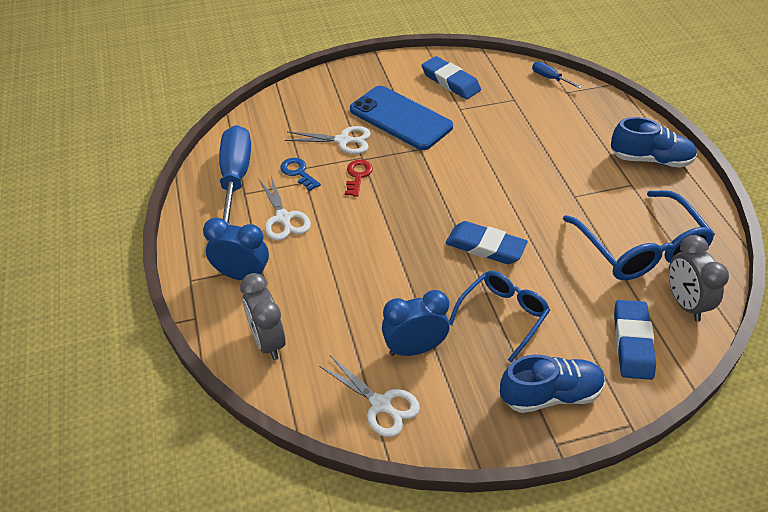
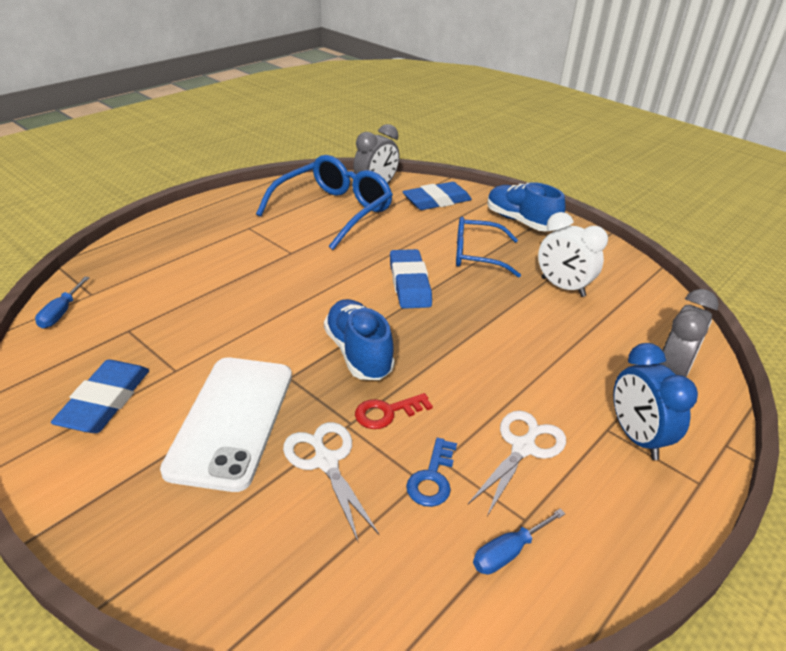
camera: 125 degrees left, 10 degrees down
(235, 178) = (508, 552): blue screwdriver -> blue screwdriver, size x0.45
(381, 404) = (629, 286): white scissors -> none
(400, 118) = (232, 420): blue phone -> white phone
(414, 348) = (562, 287): blue clock -> white clock
(650, 159) = (201, 223): blue shoe -> blue shoe (358, 353)

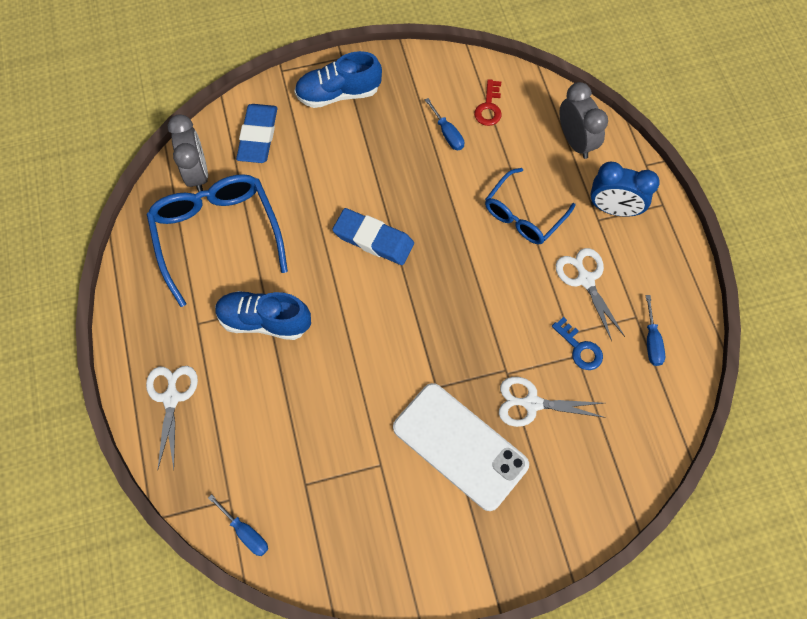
camera: 55 degrees left, 30 degrees up
(105, 401) = (389, 527): blue eraser -> none
(173, 237) = (171, 398): none -> white scissors
(358, 353) = (437, 326): blue shoe -> blue shoe (264, 321)
(387, 412) = (509, 342): red key -> red key (489, 107)
(477, 255) = (366, 163): blue glasses -> blue glasses (523, 215)
(562, 287) = (447, 133): white clock -> blue screwdriver

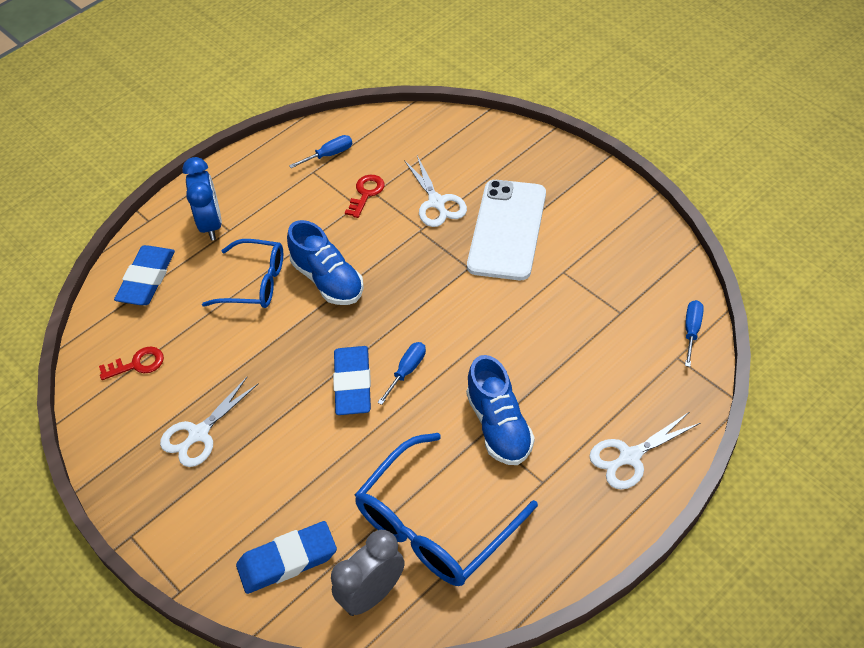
camera: 115 degrees left, 15 degrees down
(338, 93) = (185, 511): blue shoe -> blue shoe (328, 280)
(447, 133) = (189, 384): blue screwdriver -> blue screwdriver (407, 371)
(575, 141) = (146, 279): grey clock -> blue eraser
(580, 348) = (366, 193): blue key -> red key
(585, 279) = (297, 215): white scissors -> white scissors (199, 434)

